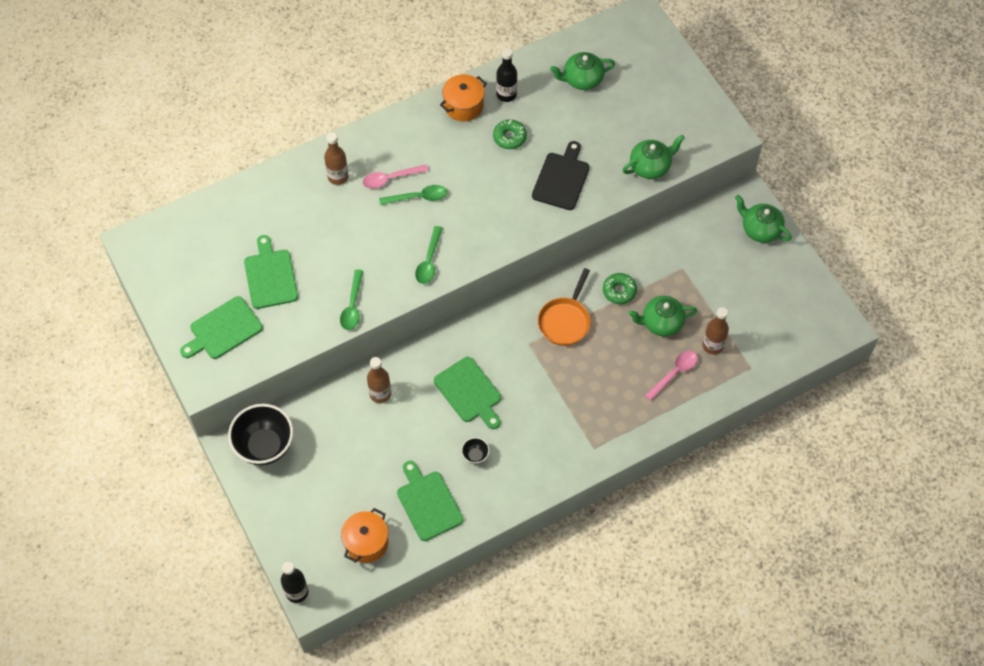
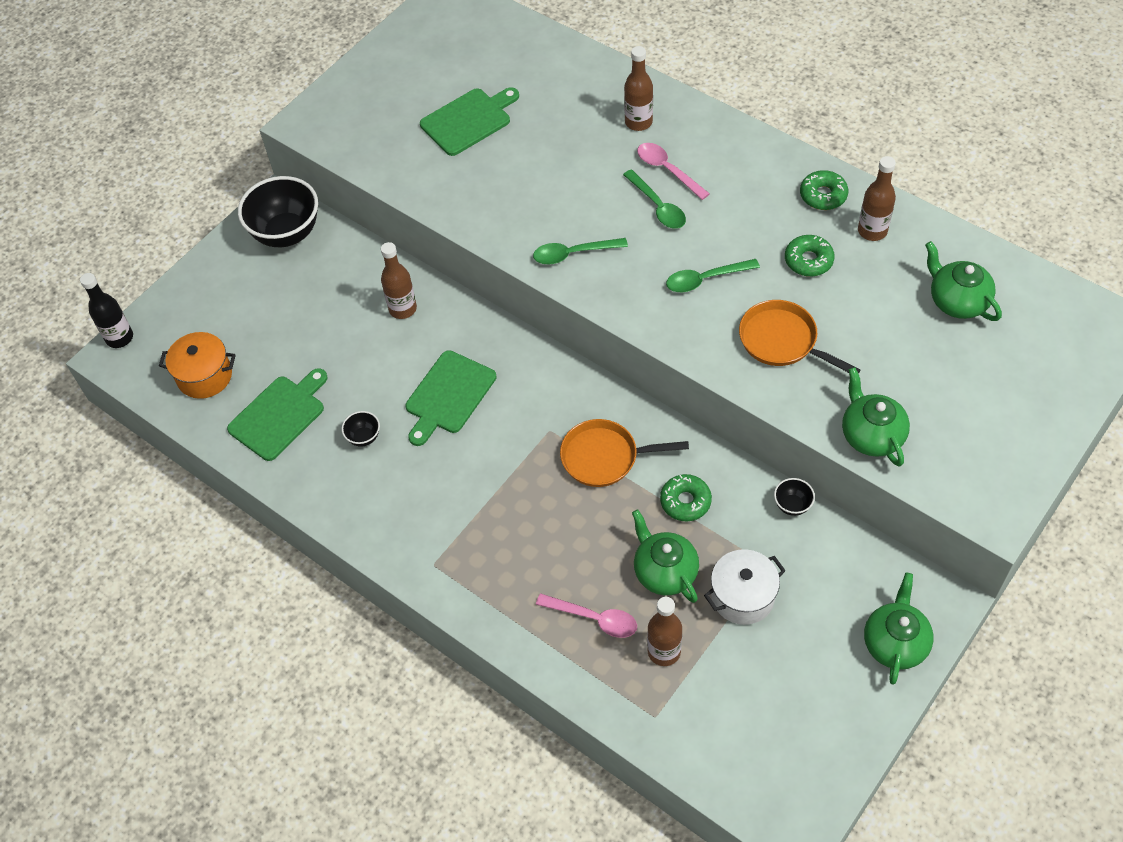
camera: 70 degrees right, 5 degrees down
(223, 330) = (378, 111): green cutting board -> none
(352, 306) = (470, 208): green spoon -> green spoon (705, 279)
(463, 106) = (823, 195): orange pot -> green donut
(506, 94) = (872, 231): black bottle -> brown bottle
(561, 179) = (782, 341): black cutting board -> orange pan
(650, 166) = (871, 435): green teapot -> green teapot turned 150 degrees counterclockwise
(650, 237) = (792, 505): none -> black bowl
(697, 290) = (742, 596): none -> white pot

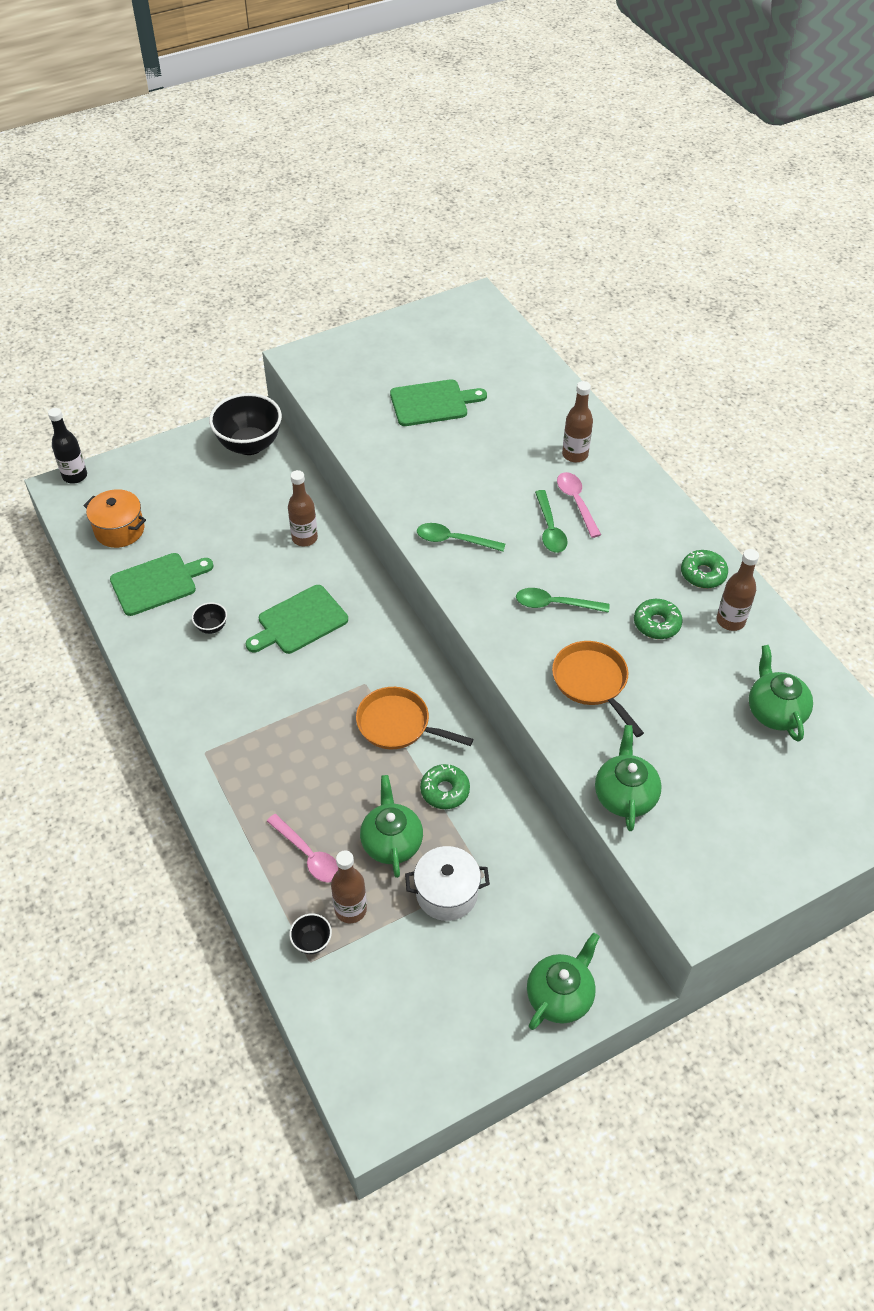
camera: 20 degrees right, 5 degrees down
(792, 505) = (537, 834): black bowl -> black bowl (312, 942)

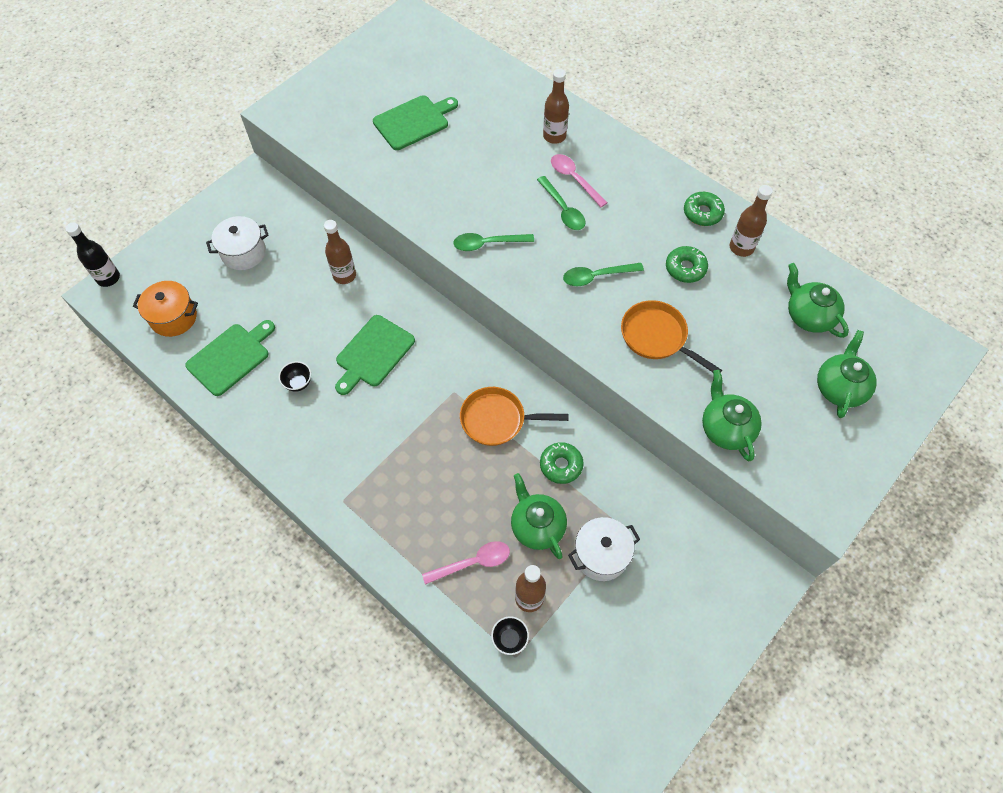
camera: 20 degrees left, 10 degrees up
(214, 488) = (243, 252): none -> white pot
(249, 445) = (258, 203): black bowl -> none
(308, 855) = (473, 562): pink spoon -> pink spoon turned 45 degrees counterclockwise
(560, 995) = (727, 609): green teapot -> green teapot (839, 388)

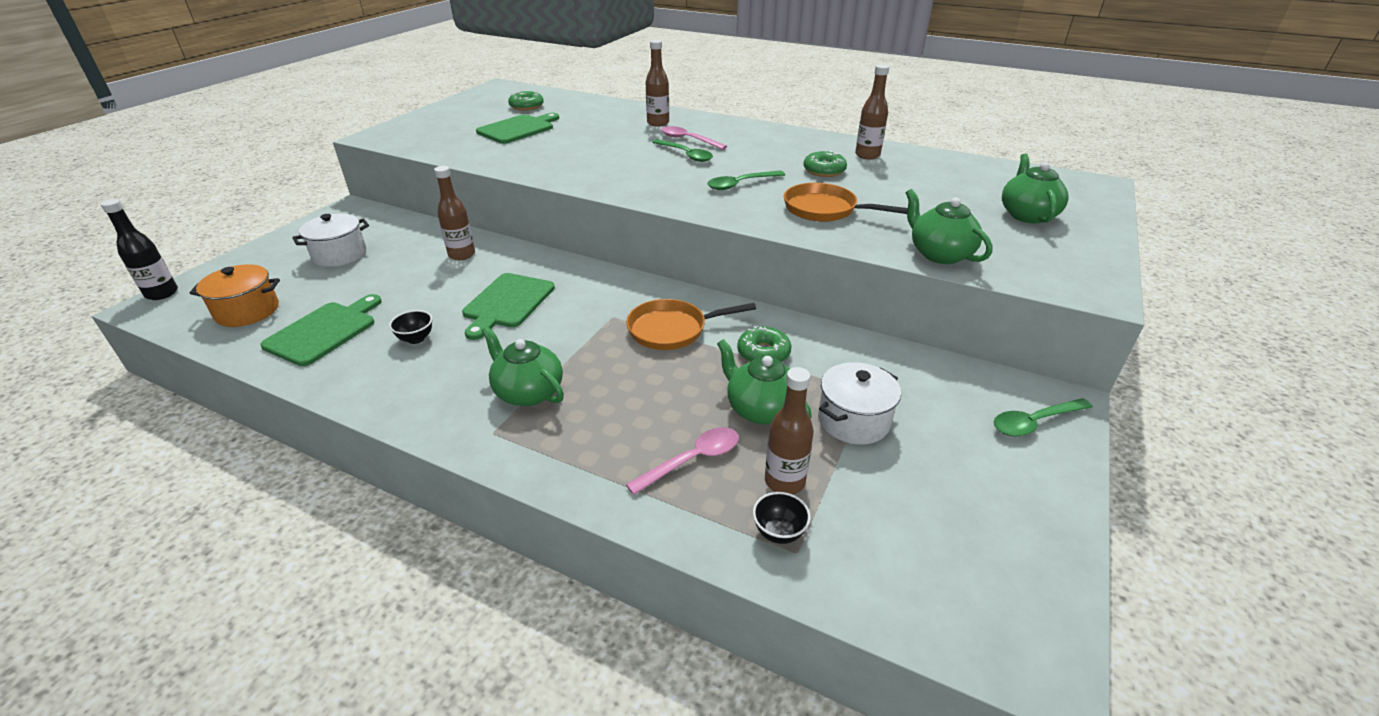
camera: 15 degrees left, 25 degrees down
(487, 244) = (618, 180): green spoon -> green spoon (1034, 422)
(702, 213) = (818, 143): green donut -> green donut (526, 106)
(808, 316) = (959, 181): green teapot -> green teapot (528, 392)

